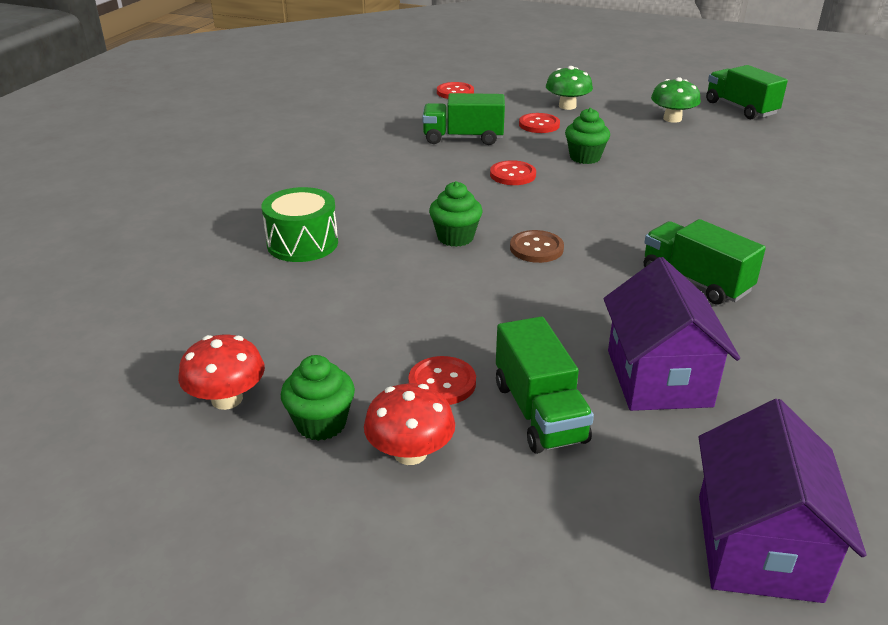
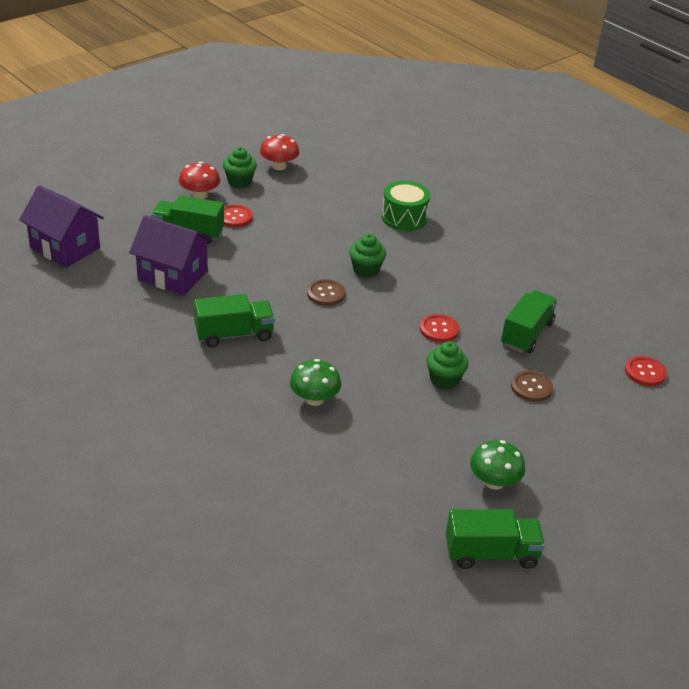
camera: 115 degrees right, 5 degrees up
(539, 125) = (531, 387): red button -> brown button
(567, 106) = (569, 427): green mushroom -> green mushroom (314, 399)

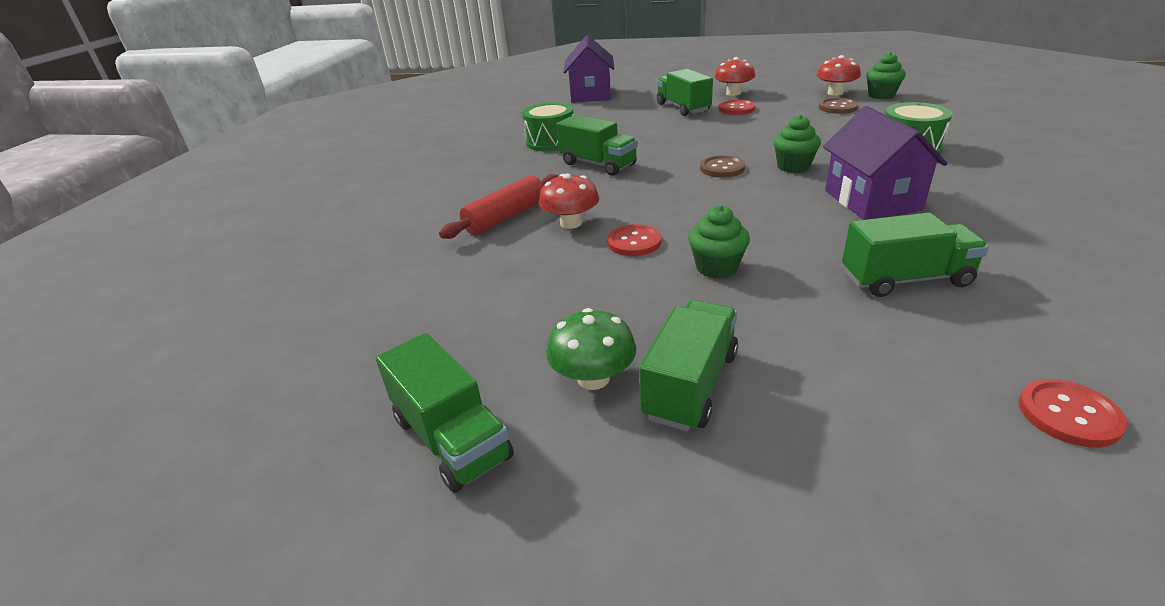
camera: 60 degrees right, 5 degrees down
(146, 329) = (550, 142): none -> green drum
(173, 275) = (625, 123): purple house -> purple house (872, 200)
(239, 182) = (781, 93): green cupcake -> green cupcake (881, 95)
(262, 422) = (506, 217): none -> red rolling pin
(314, 399) = (571, 223): green mushroom -> red mushroom
(439, 329) = (790, 230): red button -> red button (634, 242)
(531, 387) = (816, 327): brown button -> brown button (837, 107)
(531, 454) = (690, 385): none -> green truck

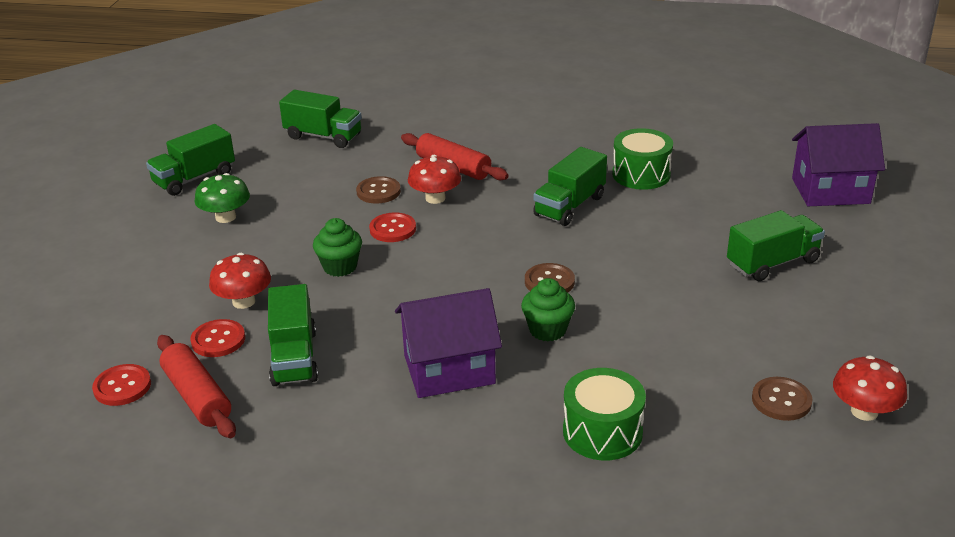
camera: 85 degrees right, 0 degrees up
(548, 257) = (378, 192): none -> brown button
(690, 385) = (206, 250): green truck -> green truck (323, 136)
(733, 93) = (851, 310): red mushroom -> red mushroom (243, 301)
(736, 109) = (770, 307): red button -> red button (218, 340)
(881, 95) = (853, 459): green cupcake -> none
(1029, 339) = (197, 396): none -> red rolling pin

